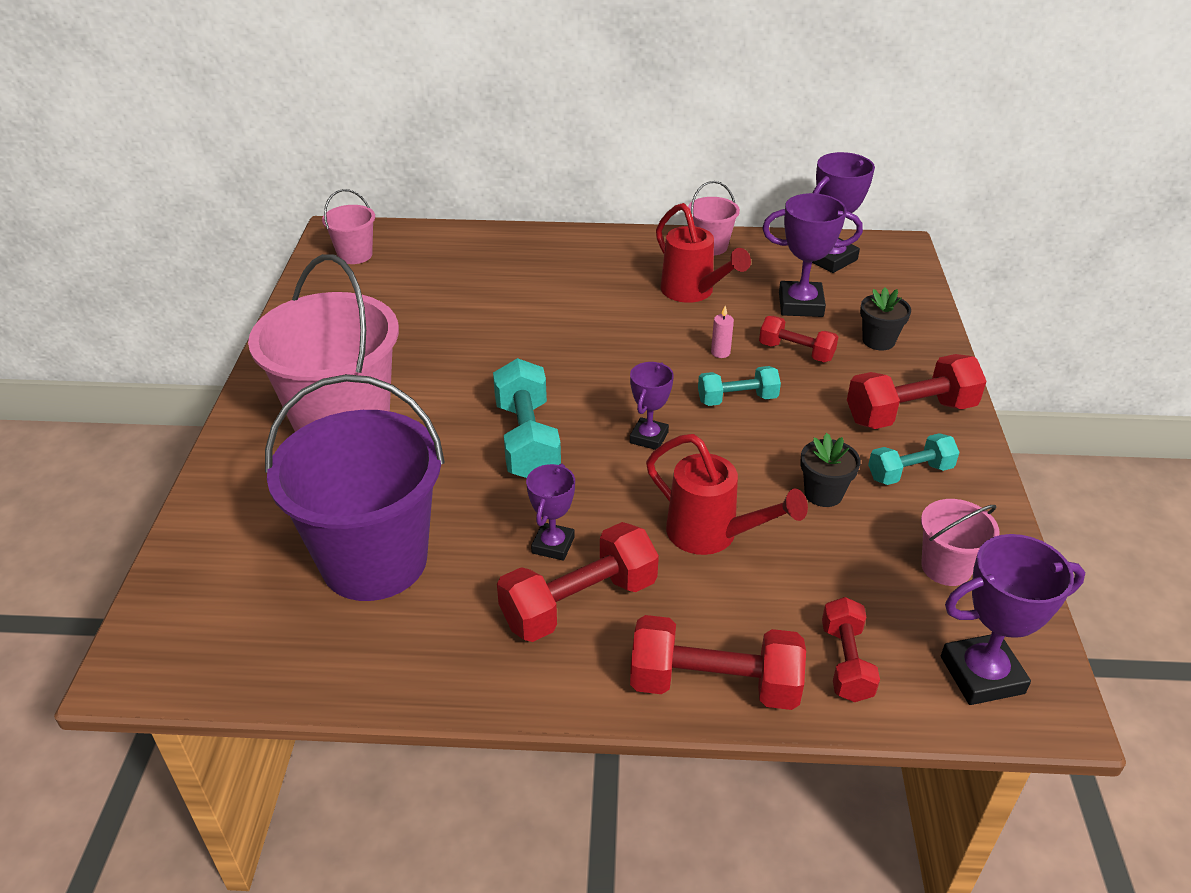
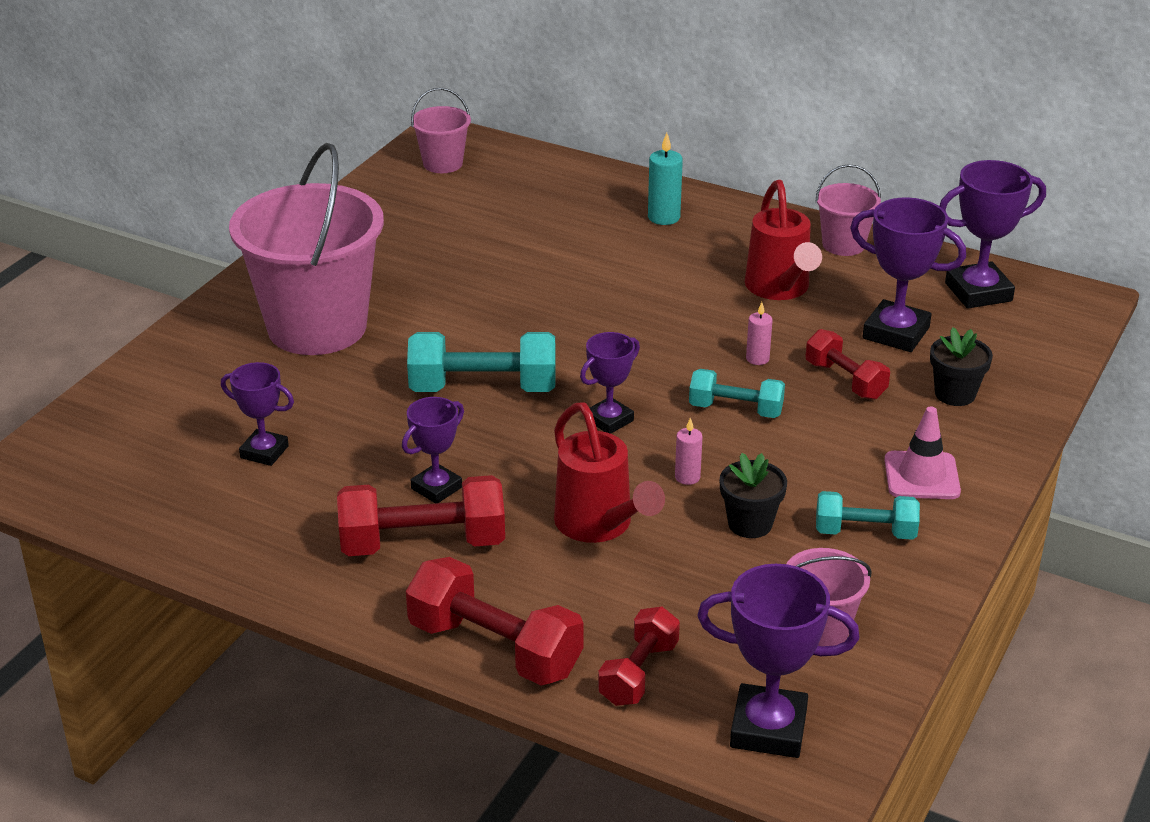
camera: 25 degrees right, 5 degrees down
(374, 560) = (264, 452): purple bucket -> purple trophy
(527, 440) = (483, 388): turquoise dumbbell -> turquoise dumbbell turned 75 degrees clockwise
(564, 257) = (664, 217): none -> turquoise candle
(746, 468) = (687, 477): none -> pink candle
(910, 413) = (921, 476): red dumbbell -> pink traffic cone

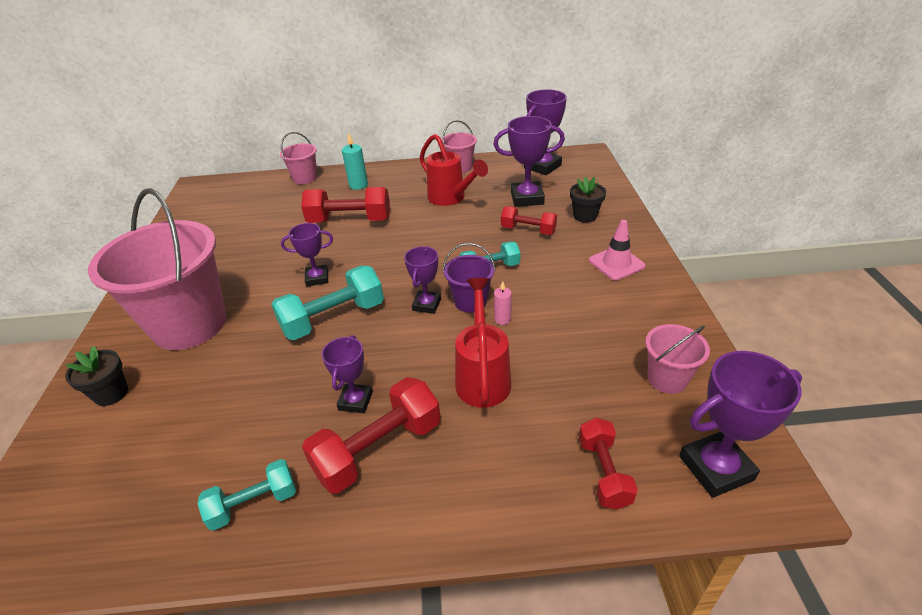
camera: 30 degrees left, 5 degrees up
(264, 452) = (207, 434): purple trophy -> purple trophy (317, 278)
(443, 163) = (208, 200): pink bucket -> pink bucket (305, 178)
(495, 648) = (497, 509): red dumbbell -> red dumbbell (350, 220)
(600, 526) = (482, 376): red watering can -> red watering can turned 120 degrees counterclockwise
(668, 439) = (470, 301): none -> purple bucket
(750, 524) = (563, 331): black flower pot -> black flower pot (111, 393)
(757, 359) = (474, 237): pink candle -> none
(865, 532) = (625, 307): turquoise dumbbell -> turquoise dumbbell (254, 504)

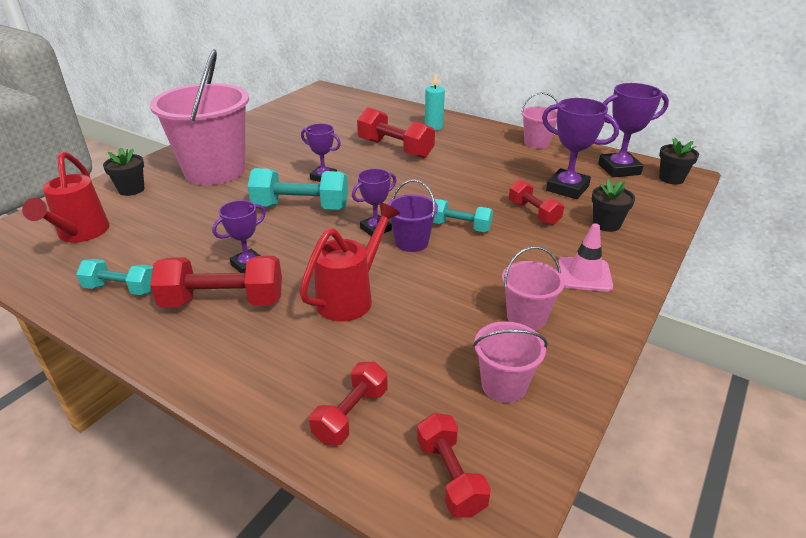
camera: 35 degrees right, 5 degrees down
(305, 178) = (400, 108): pink bucket -> pink bucket (526, 317)
(451, 198) = (496, 163): red watering can -> red watering can (80, 235)
(502, 319) = (420, 267): pink candle -> none
(583, 160) = (671, 179): none -> black flower pot
(715, 468) = (450, 476): purple trophy -> red dumbbell

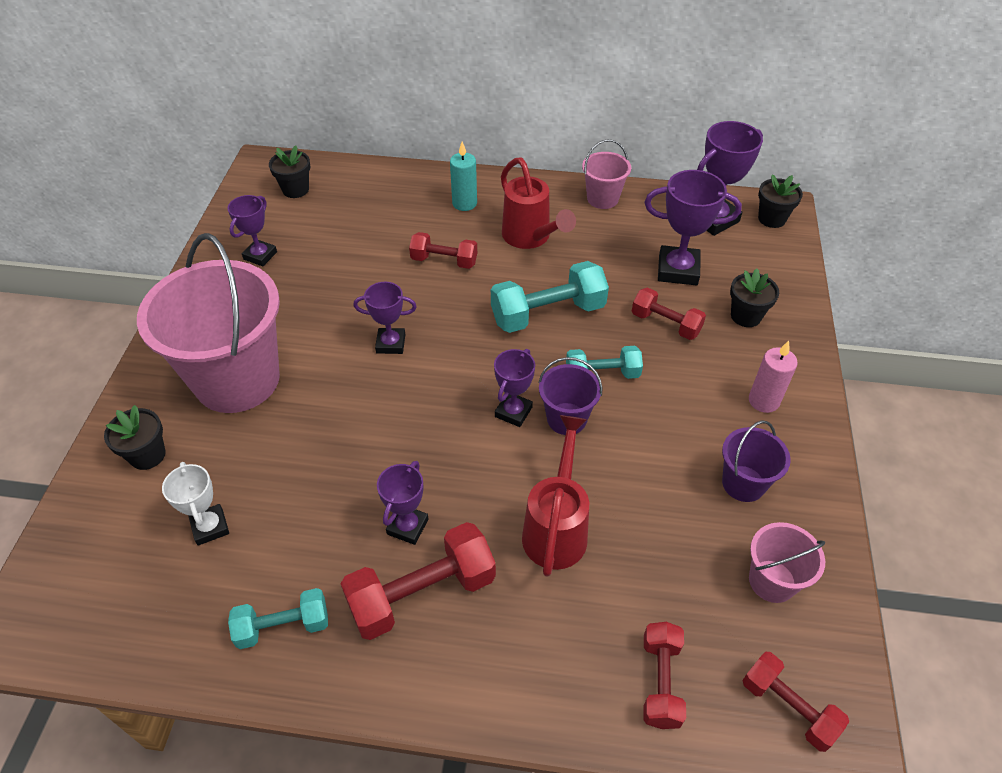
camera: 25 degrees left, 15 degrees up
(80, 235) = (147, 562): red watering can -> red watering can (530, 238)
(130, 230) = (210, 527): none -> white trophy
(282, 124) = (260, 255): none -> purple trophy
(301, 207) = (401, 407): turquoise dumbbell -> turquoise dumbbell (548, 313)
(331, 102) = (295, 189): none -> black flower pot
(395, 149) = (444, 261): red dumbbell -> red dumbbell, size x0.62
(526, 317) = (743, 483): pink bucket -> purple bucket
(584, 274) = (763, 401): pink traffic cone -> pink candle

